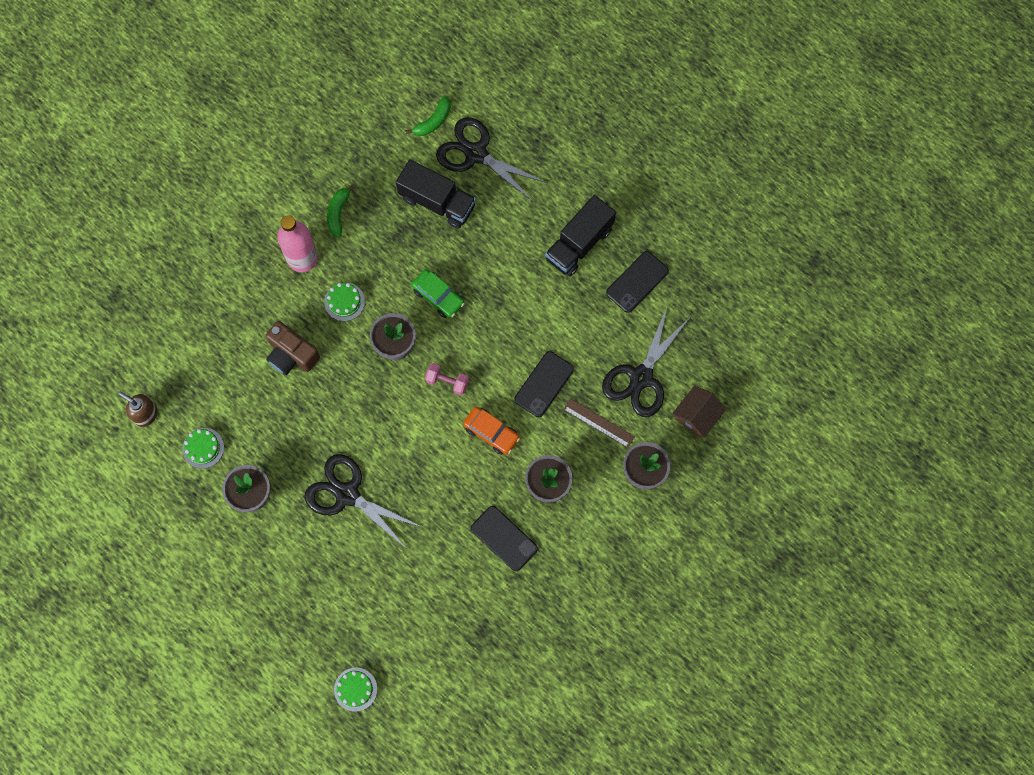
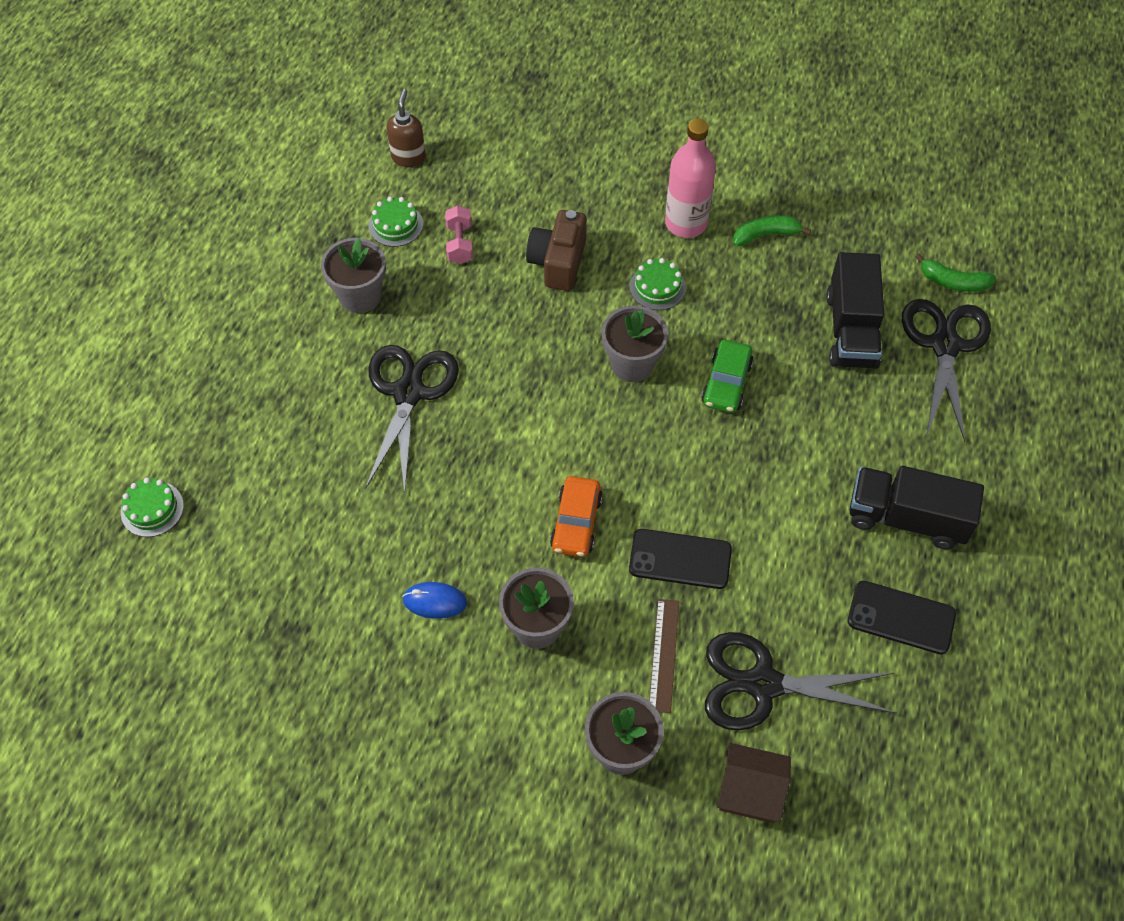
camera: 65 degrees right, 15 degrees down
(447, 381) = (618, 441): pink dumbbell -> pink dumbbell (460, 244)
(504, 538) = (434, 601): black phone -> blue mouse

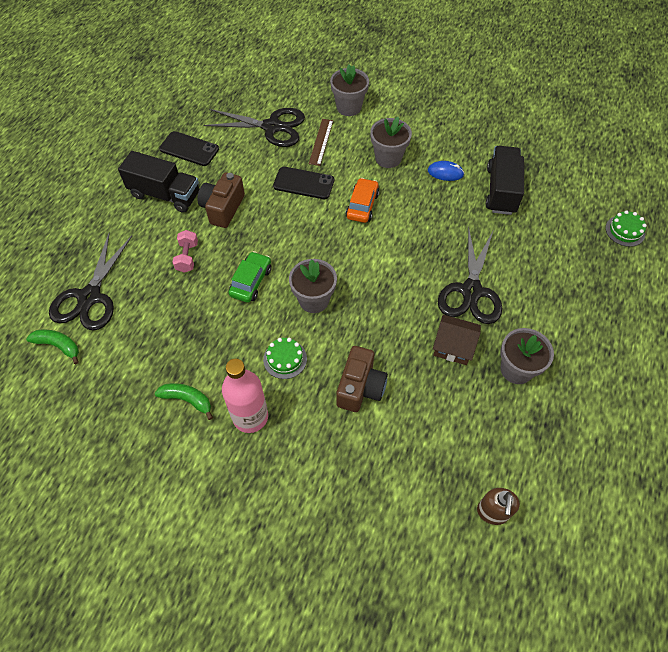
camera: 175 degrees left, 0 degrees up
(396, 225) = (496, 435): green cake -> none
(460, 244) = (440, 411): pink dumbbell -> pink dumbbell (187, 257)
(750, 791) = (289, 90): brown house -> brown house (453, 346)
(766, 235) = (187, 400): green banana -> green banana turned 150 degrees counterclockwise
(803, 500) = (223, 208): none -> brown camera
(851, 330) = (151, 313): black truck -> black truck (501, 190)

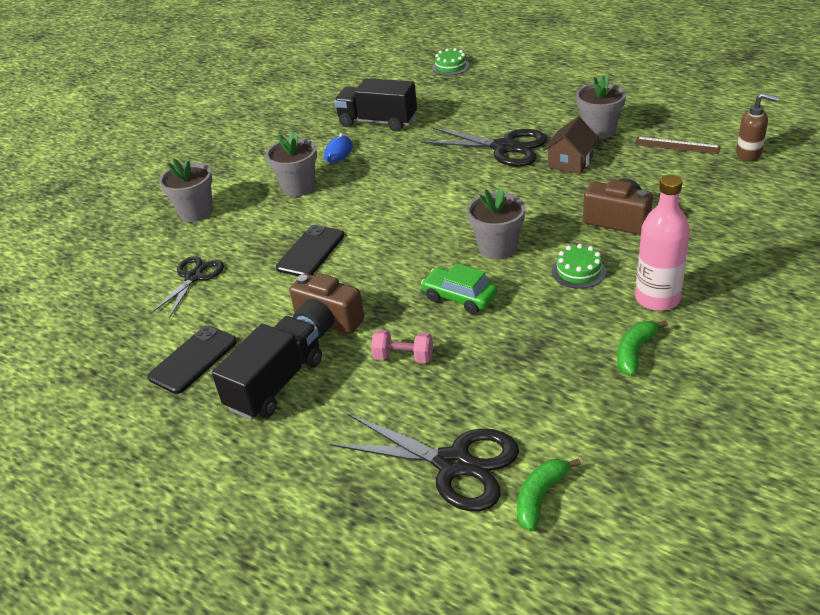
camera: 75 degrees left, 20 degrees down
(272, 127) = (194, 277): black scissors -> black scissors, size x0.63
(321, 142) = (245, 236): brown ruler -> brown ruler (676, 145)
(362, 205) = (365, 208): orange car -> none

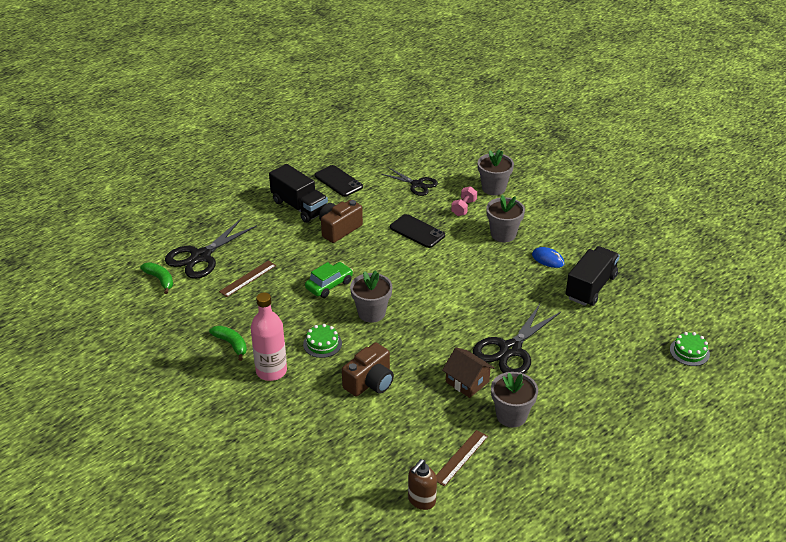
camera: 100 degrees right, 0 degrees up
(403, 357) = (290, 253): pink dumbbell -> pink dumbbell (463, 208)
(484, 384) = (248, 278): none -> brown ruler

